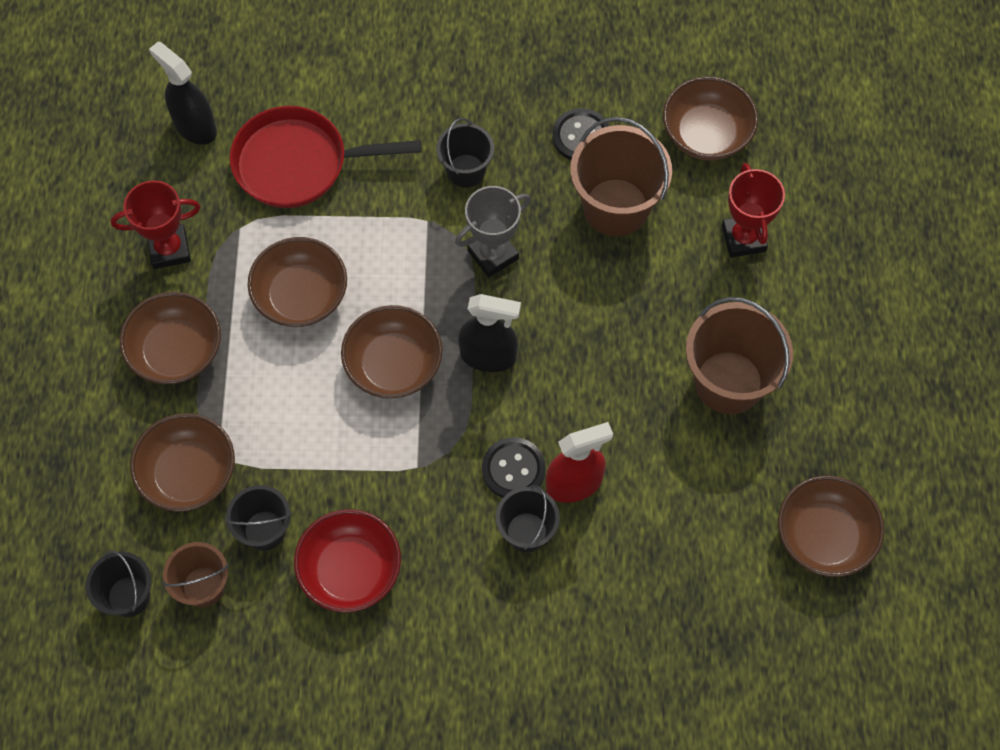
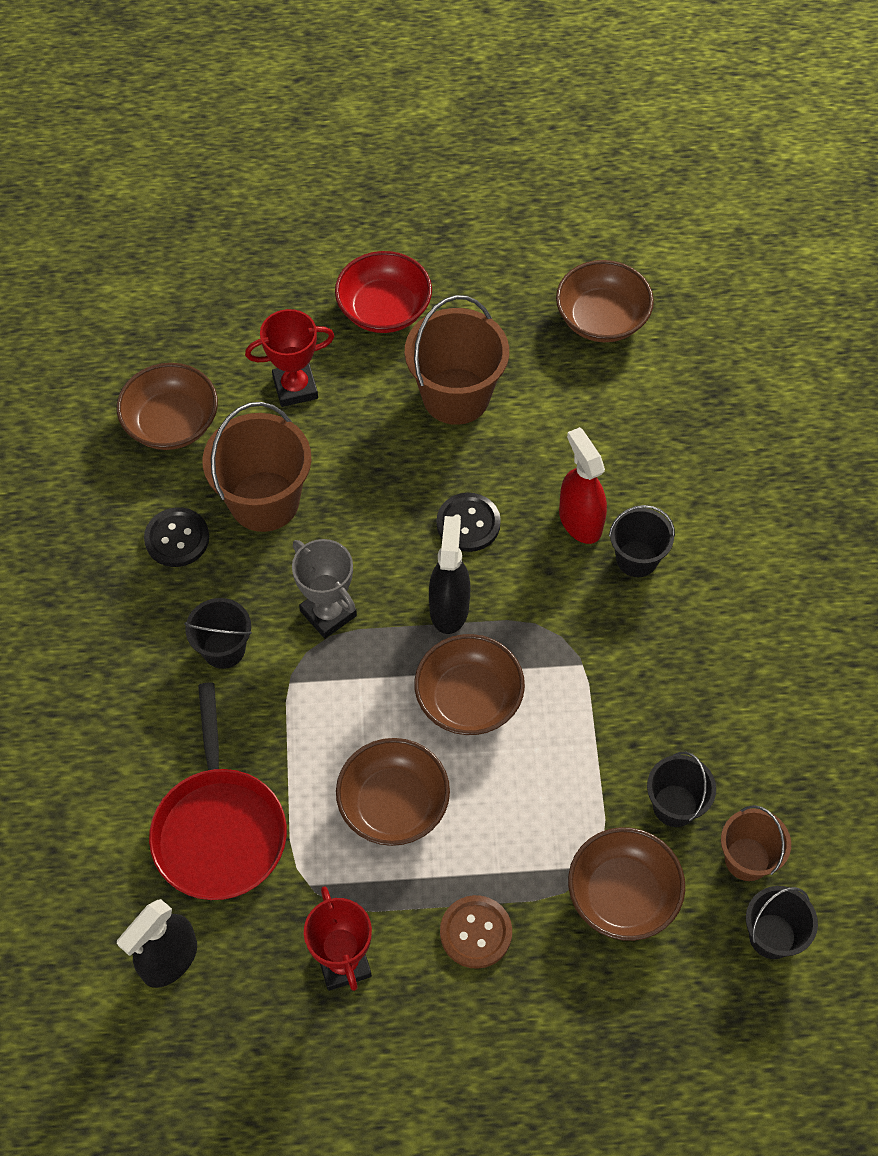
camera: 95 degrees left, 5 degrees down
(176, 351) = (476, 932): brown bowl -> brown button
(350, 570) = (704, 716): red bowl -> red bowl (384, 310)
(513, 469) = (572, 575): black button -> black button (468, 523)

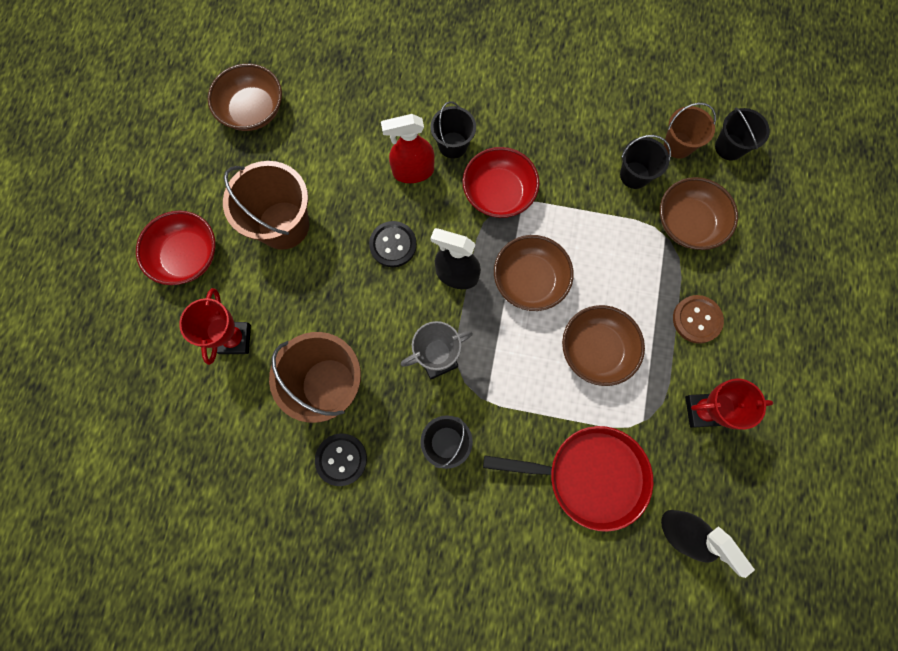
camera: 75 degrees left, 15 degrees up
(172, 423) = (234, 442): brown bowl -> none
(584, 632) = (498, 193): none -> red bowl

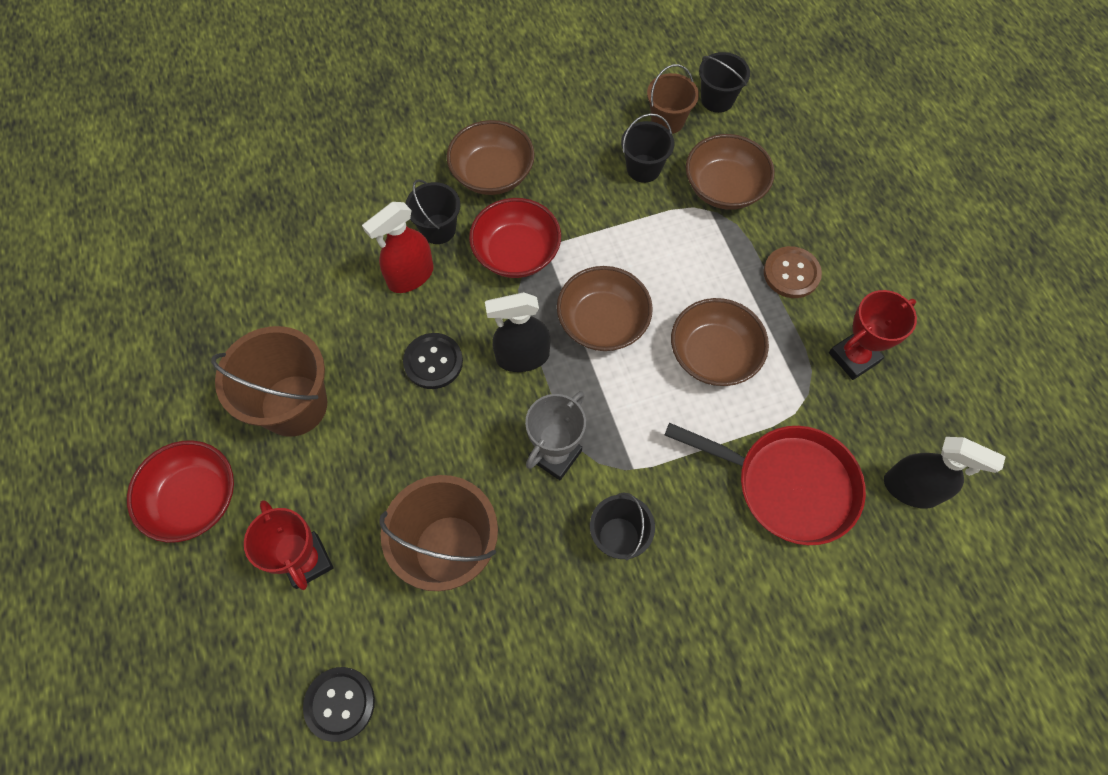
camera: 30 degrees left, 10 degrees down
(253, 110) = (186, 301): brown bowl -> brown bowl (492, 174)
(341, 459) = (512, 624): black button -> black button (340, 704)
(589, 476) = (787, 485): red pan -> red pan turned 45 degrees clockwise

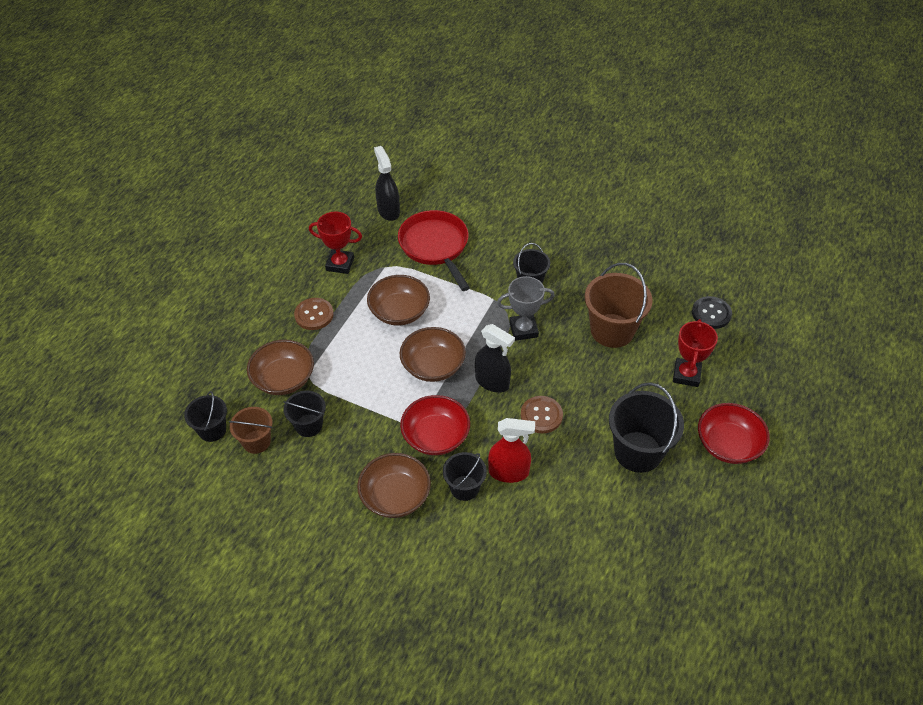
camera: 135 degrees left, 15 degrees down
(294, 405) = (638, 452): brown bucket -> black bucket
(433, 362) = (541, 415): black button -> brown button

